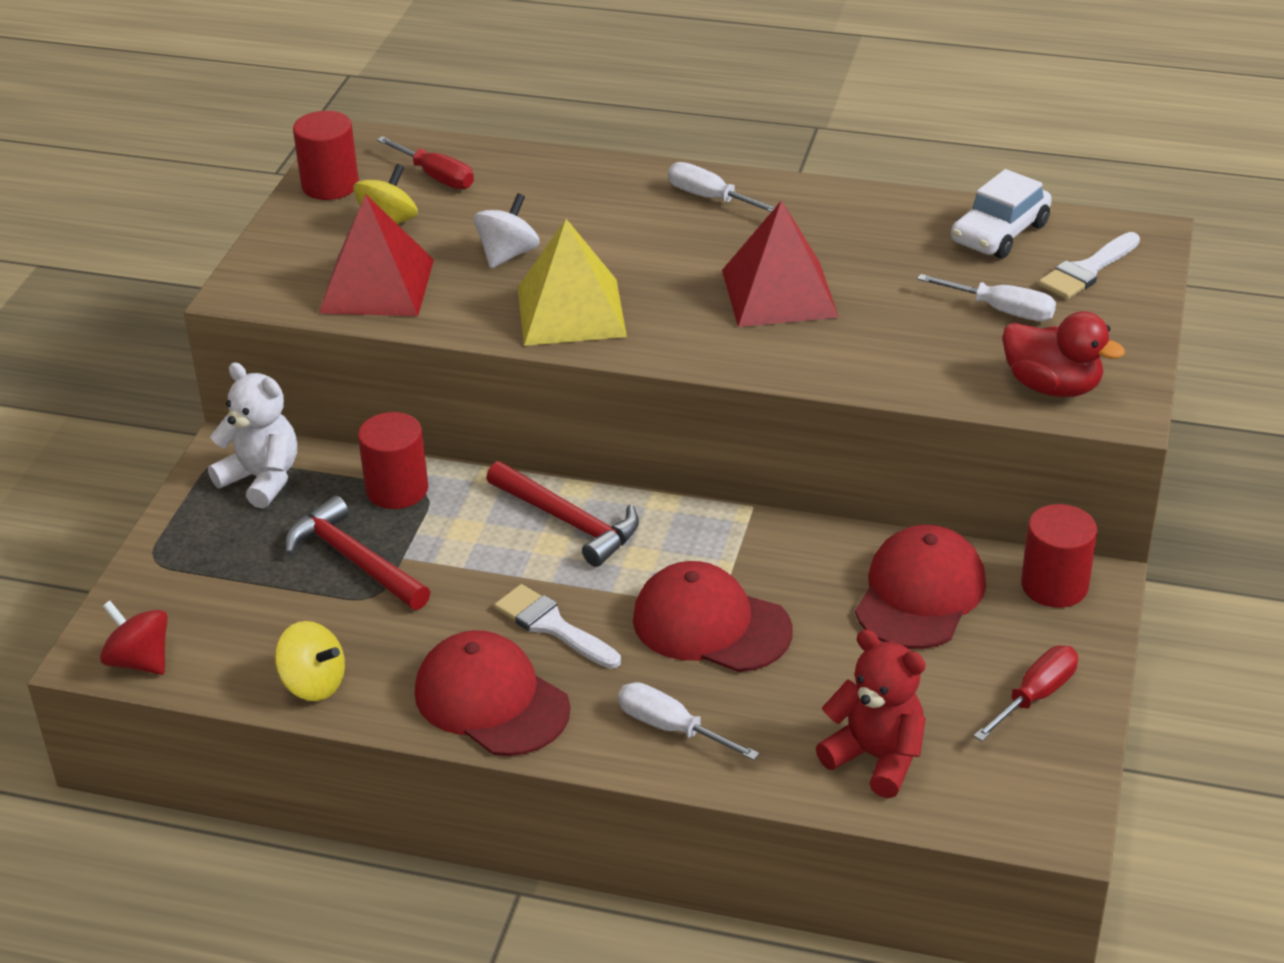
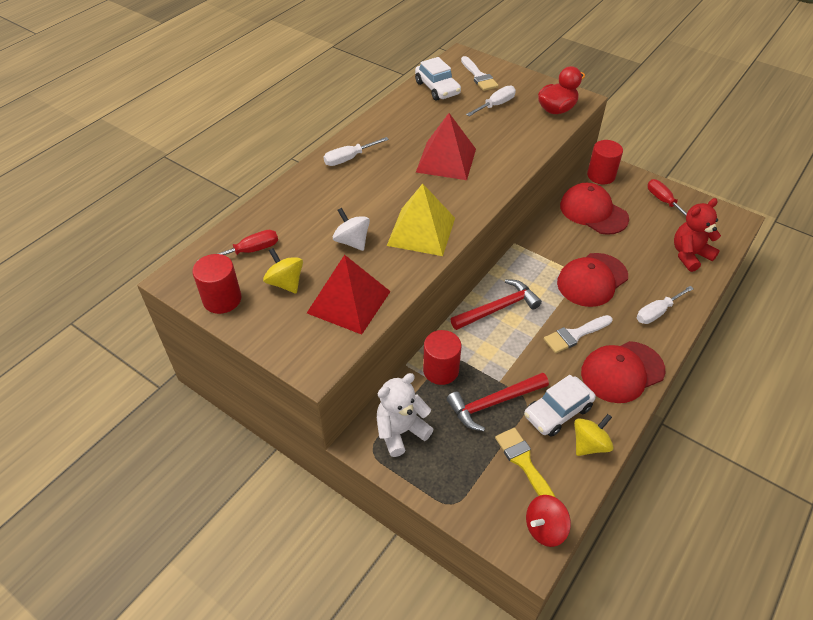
camera: 70 degrees left, 10 degrees up
(251, 616) = (523, 462): none -> yellow brush
(366, 635) = (557, 412): none -> white car

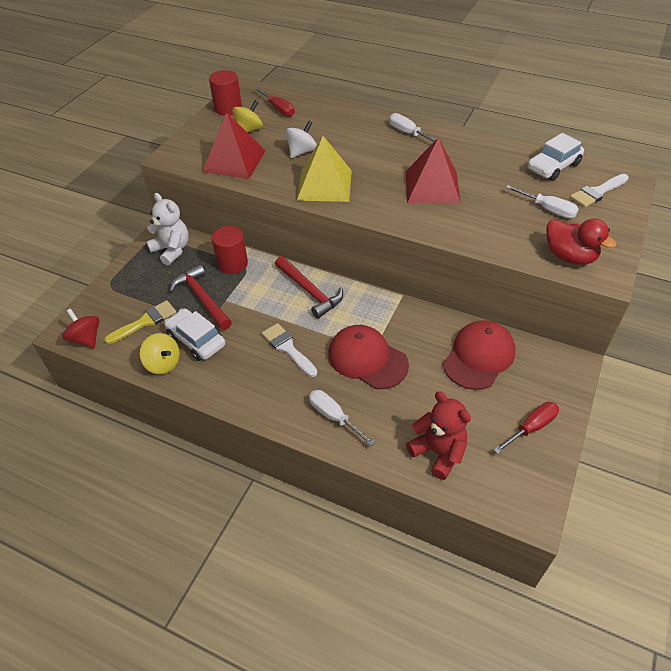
camera: 80 degrees right, 0 degrees up
(601, 176) = (551, 362): red cylinder -> none
(622, 372) = (247, 386): red cap -> none

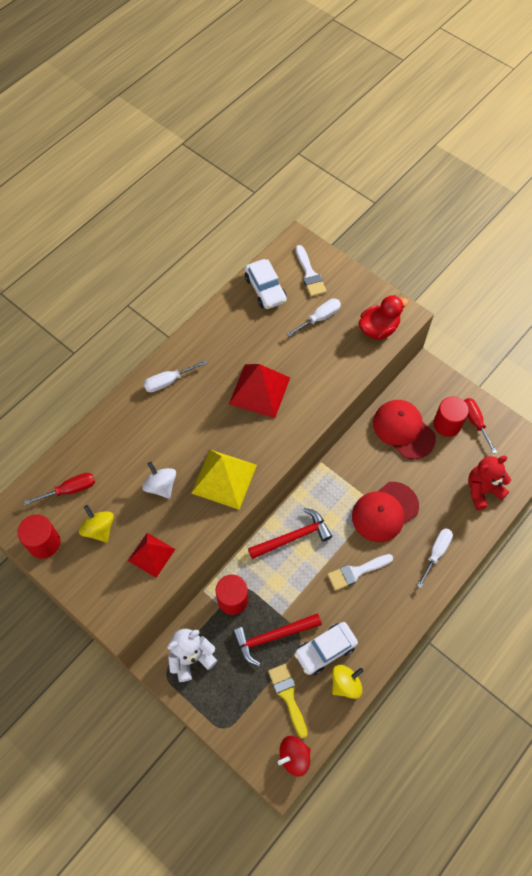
camera: 75 degrees left, 15 degrees up
(234, 161) = (151, 555): red pyramid -> red pyramid, size x0.64
(334, 417) = (436, 553): white screwdriver -> white screwdriver turned 150 degrees clockwise
(511, 398) = (447, 424): none -> red cylinder

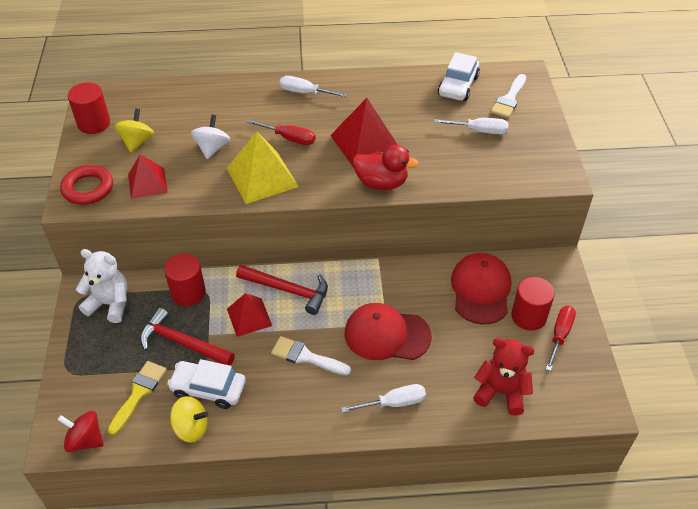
camera: 45 degrees right, 15 degrees down
(69, 490) = (151, 107): red screwdriver -> red screwdriver (289, 138)
(114, 598) = (88, 188): none -> red ring
(291, 579) = (249, 317): none -> red pyramid
(378, 329) = (524, 170): red duck -> red duck (381, 183)

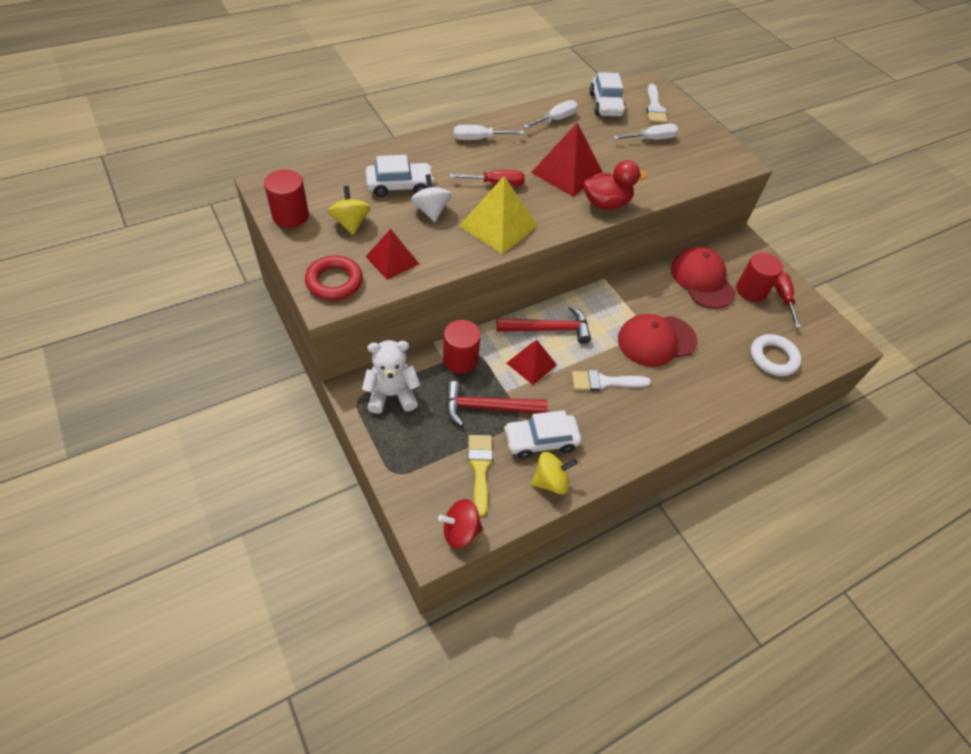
camera: 30 degrees left, 5 degrees up
(202, 119) = (399, 185): none -> white car
(393, 403) = (701, 396): white screwdriver -> white screwdriver (555, 120)
(501, 392) = (773, 358): red teddy bear -> white ring

